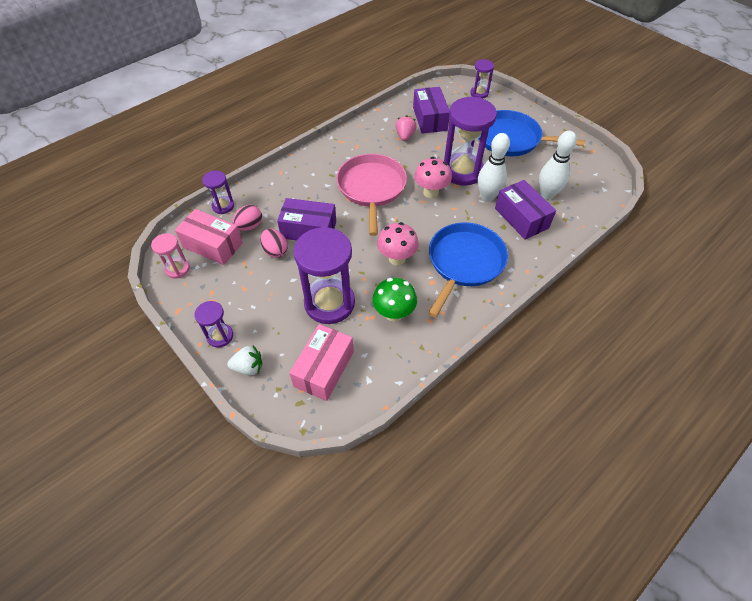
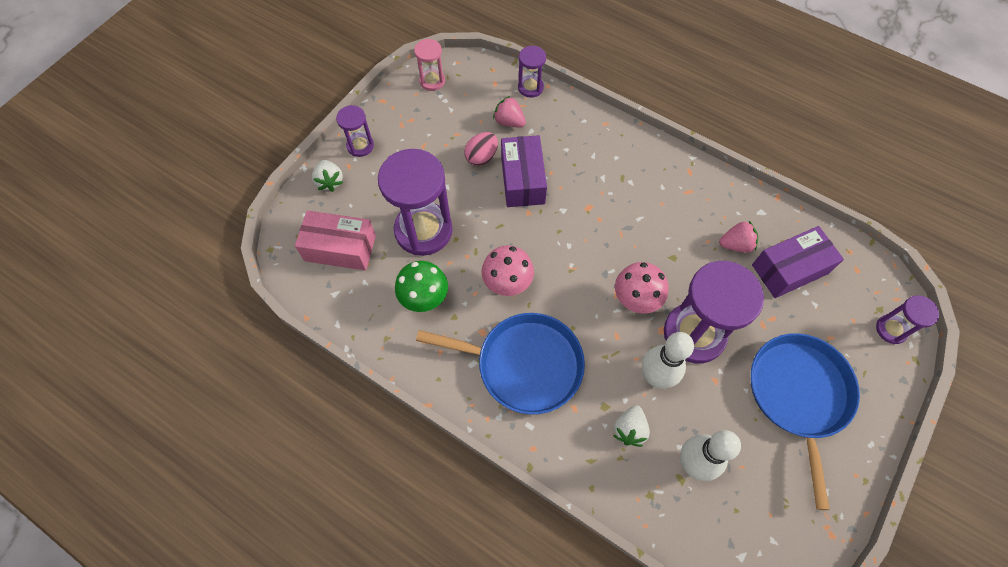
camera: 75 degrees right, 10 degrees up
(212, 245) = (472, 98): pink box -> none
(249, 226) = (509, 121): pink egg -> pink strawberry
(371, 188) = (616, 228): pink pan -> none
(521, 218) = (629, 429): purple box -> white strawberry

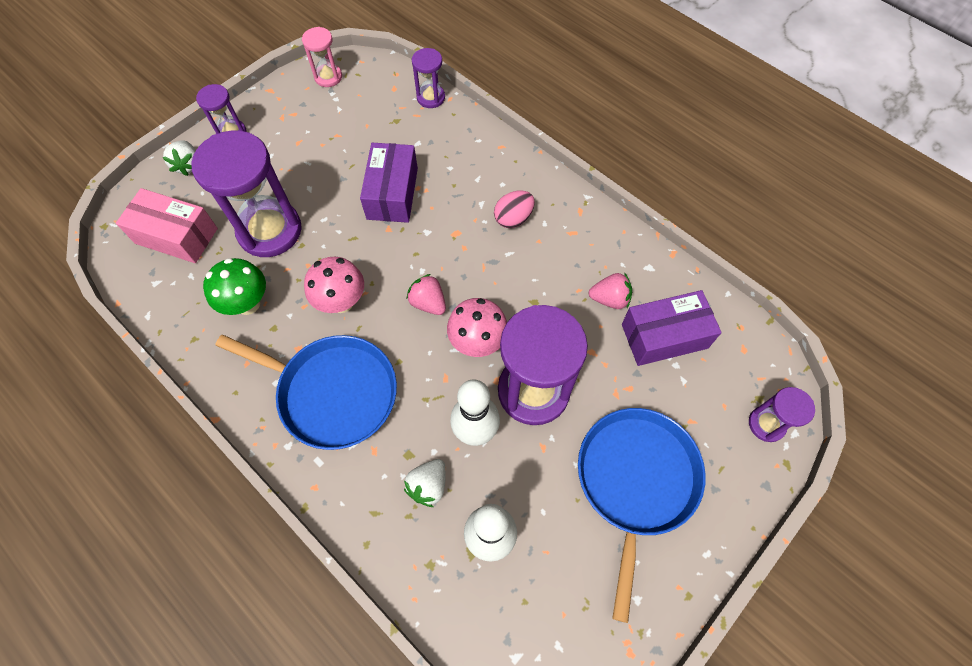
camera: 10 degrees right, 0 degrees up
(481, 157) = (356, 163): pink egg -> pink egg (513, 218)
(509, 121) = (397, 130): pink strawberry -> pink strawberry (428, 303)

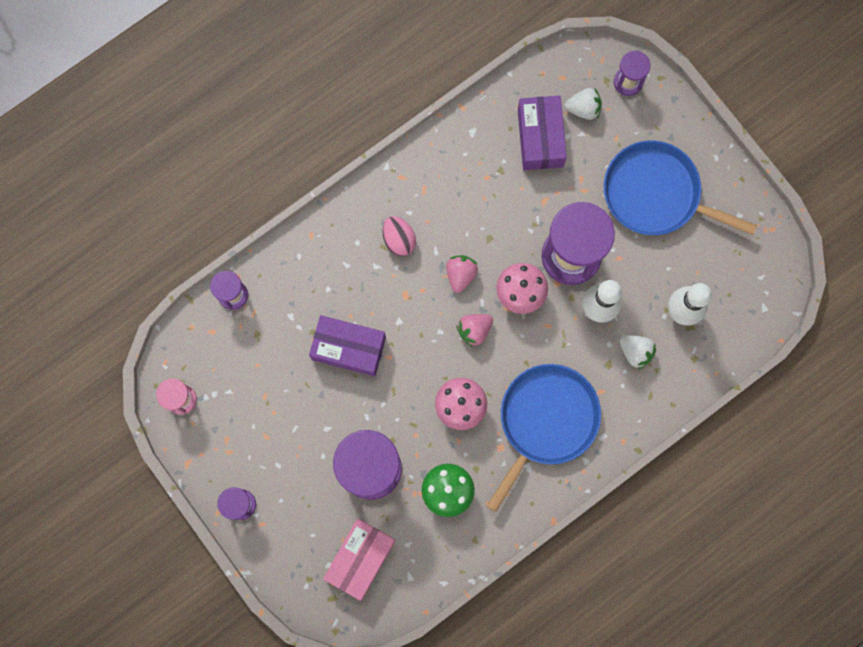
camera: 80 degrees left, 15 degrees up
(188, 165) = (275, 549): white strawberry -> white strawberry (583, 108)
(609, 299) = (497, 173): pink strawberry -> pink strawberry (460, 274)

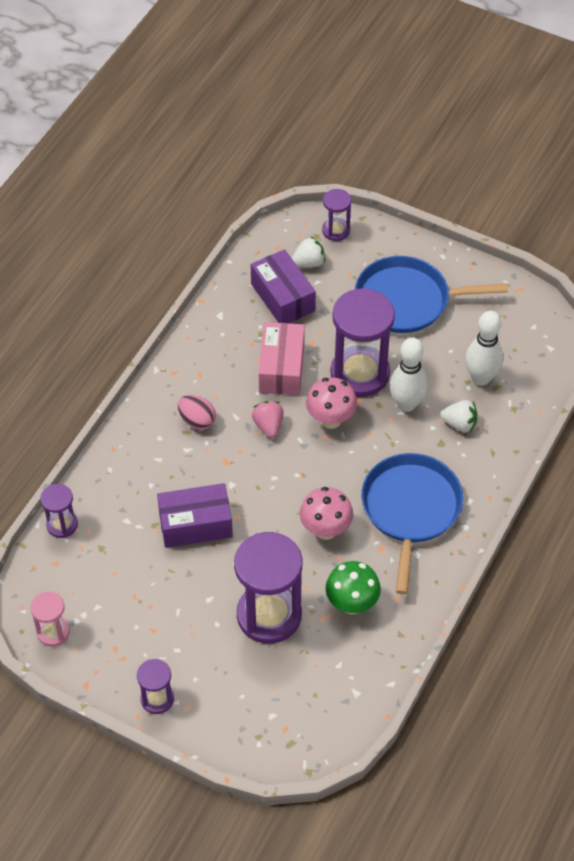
camera: 25 degrees left, 25 degrees down
(360, 558) = (299, 696): pink box -> pink box (281, 368)
(474, 330) = (305, 464): pink strawberry -> none

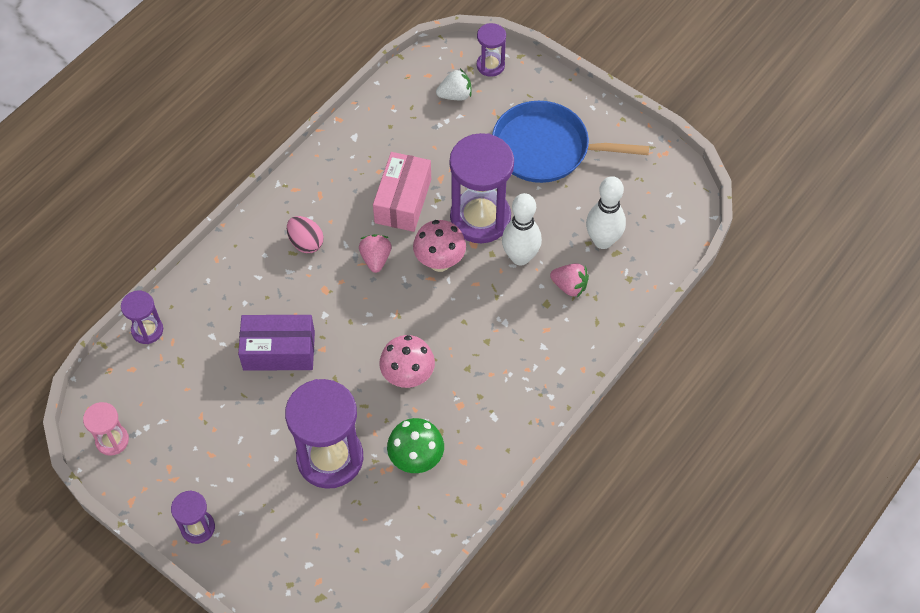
camera: 10 degrees right, 5 degrees up
(282, 297) = (421, 127): purple box -> none
(410, 509) = (499, 369): blue pan -> none
(459, 424) = (569, 286): white strawberry -> pink strawberry

